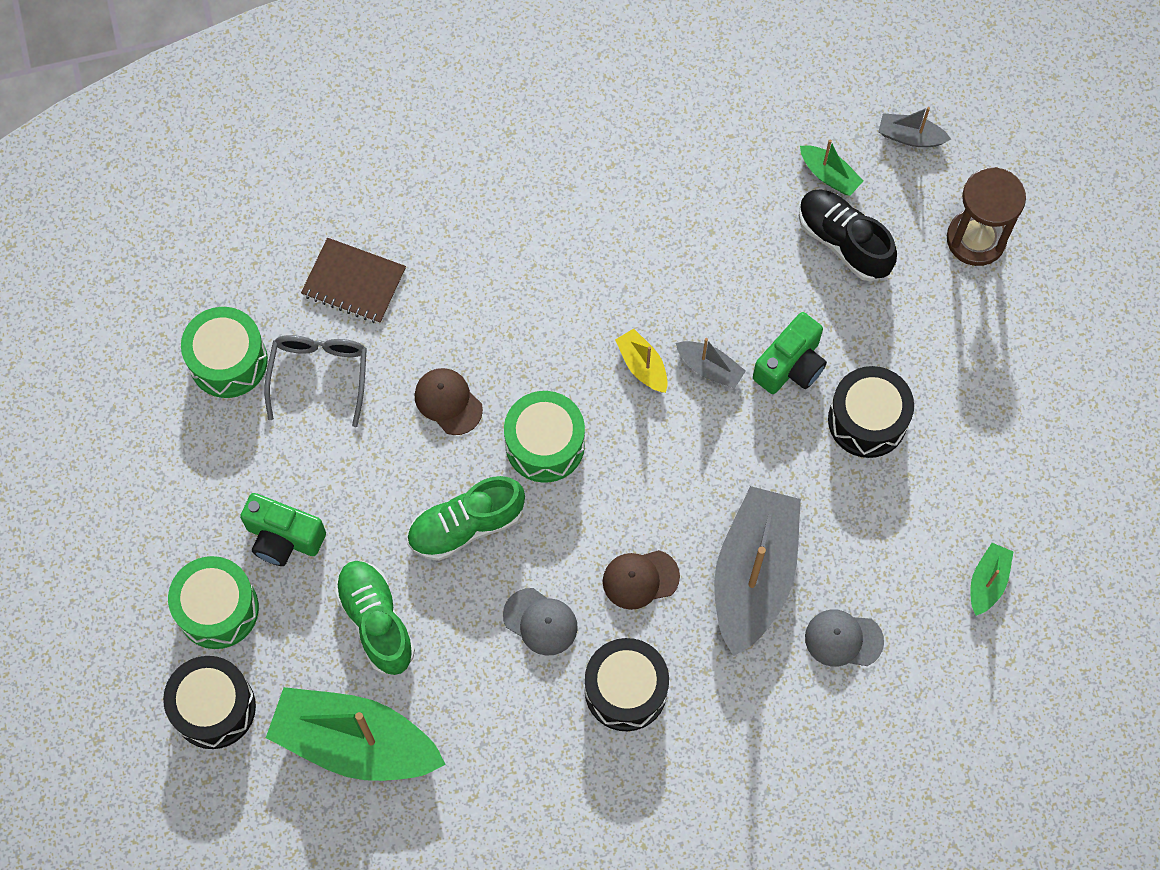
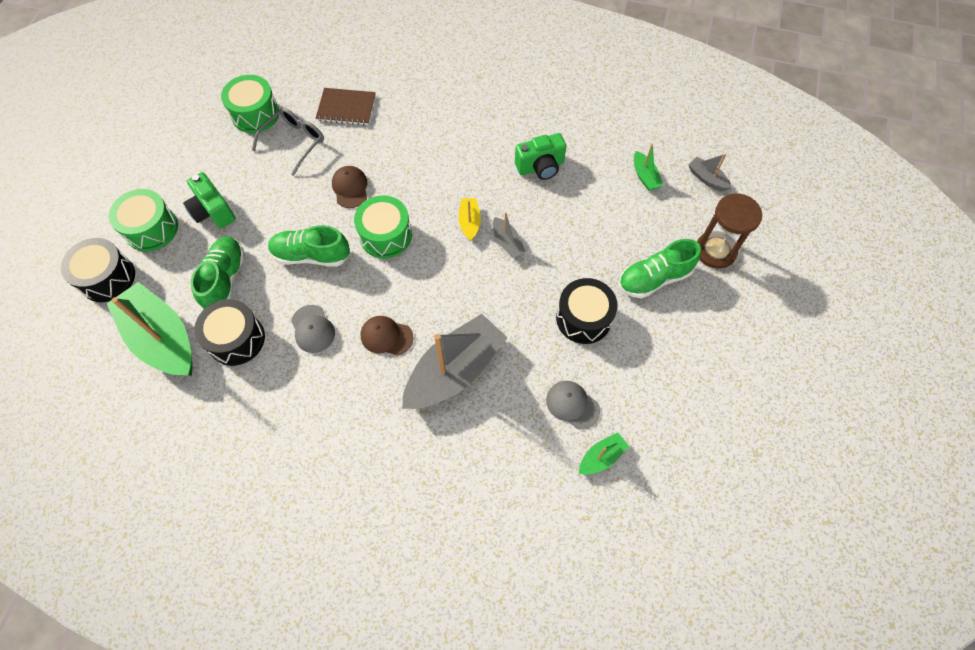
camera: 30 degrees right, 5 degrees down
(354, 282) = (346, 108): brown notebook -> brown notebook turned 45 degrees counterclockwise
(625, 690) = (332, 396): black drum -> black drum (236, 339)
(790, 366) = (556, 265): green camera -> green camera (540, 167)
(843, 242) = (631, 214): black shoe -> none
(843, 639) = (484, 440): grey cap -> grey cap (572, 405)
(922, 319) = (654, 278): none -> green shoe

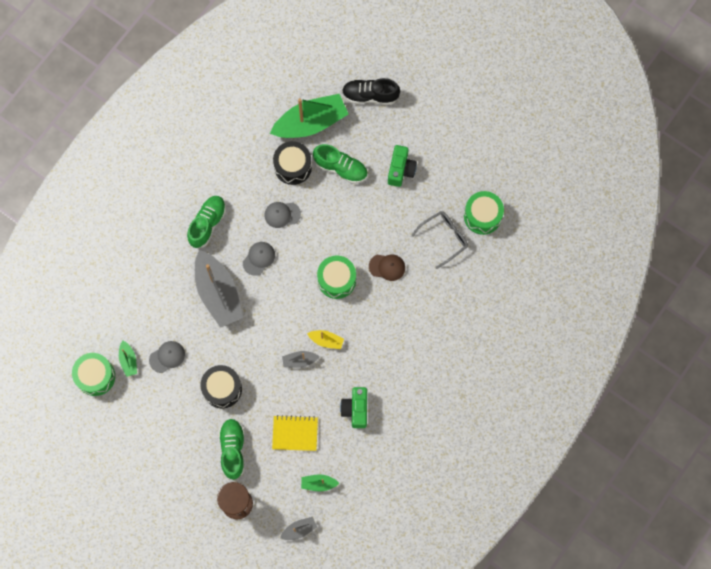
camera: 110 degrees right, 10 degrees up
(107, 278) = (370, 95): black drum -> black shoe
(151, 229) = (400, 128): green drum -> green drum (95, 376)
(213, 211) = (401, 170): green camera -> green camera turned 120 degrees clockwise
(294, 142) = (444, 238): grey glasses -> grey glasses turned 90 degrees counterclockwise
(311, 255) = (339, 227): green shoe -> green shoe (207, 224)
(346, 108) = (465, 284): brown notebook -> none
(386, 336) = (259, 258): brown cap -> grey cap
(599, 218) = (295, 433): none -> yellow notebook

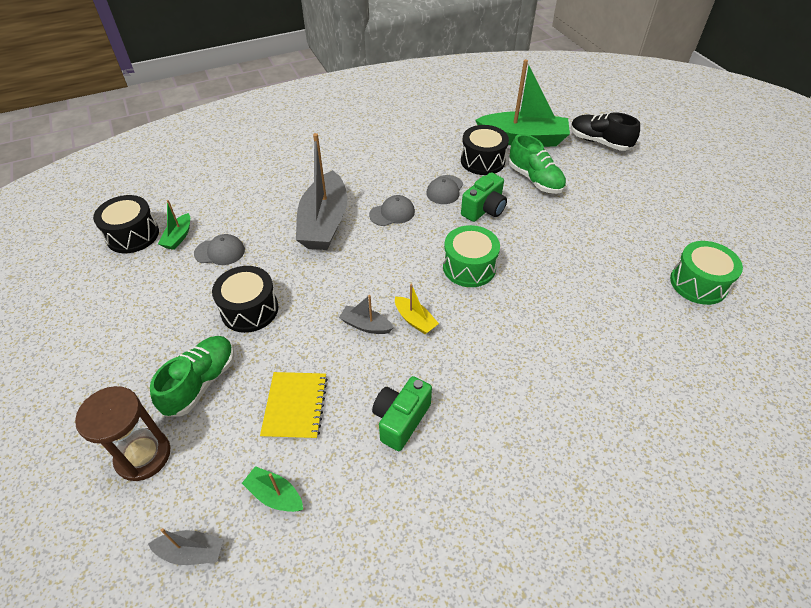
camera: 30 degrees right, 25 degrees down
(95, 376) = (133, 235): green drum -> black drum
(207, 224) = (361, 168): green shoe -> none
(282, 214) = (445, 190): grey cap -> grey cap turned 90 degrees counterclockwise
(295, 433) = (295, 406): yellow notebook -> yellow notebook turned 60 degrees clockwise
(387, 267) = (541, 281): brown cap -> none
(401, 170) = (605, 205): green camera -> green camera (484, 210)
(444, 238) = (634, 284): grey glasses -> none

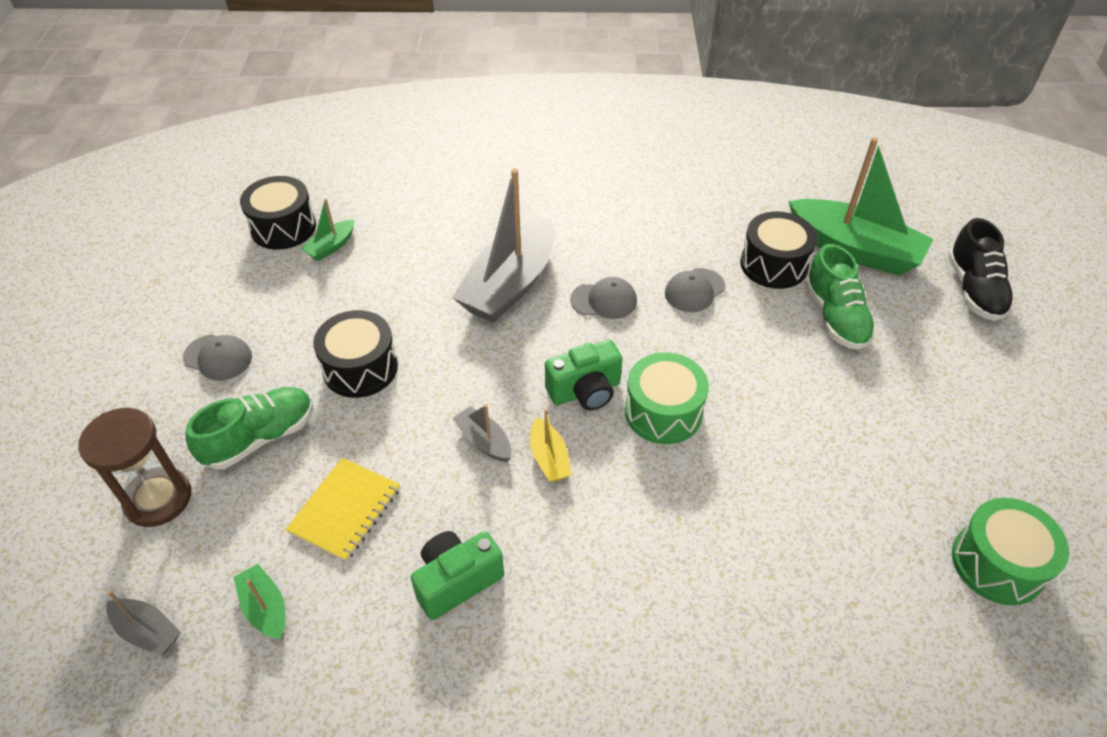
camera: 25 degrees right, 0 degrees up
(220, 252) = (367, 281): grey cap -> grey cap (218, 357)
(484, 210) = (733, 337): green camera -> green camera (585, 391)
(599, 142) = (974, 290): black shoe -> black shoe turned 150 degrees counterclockwise

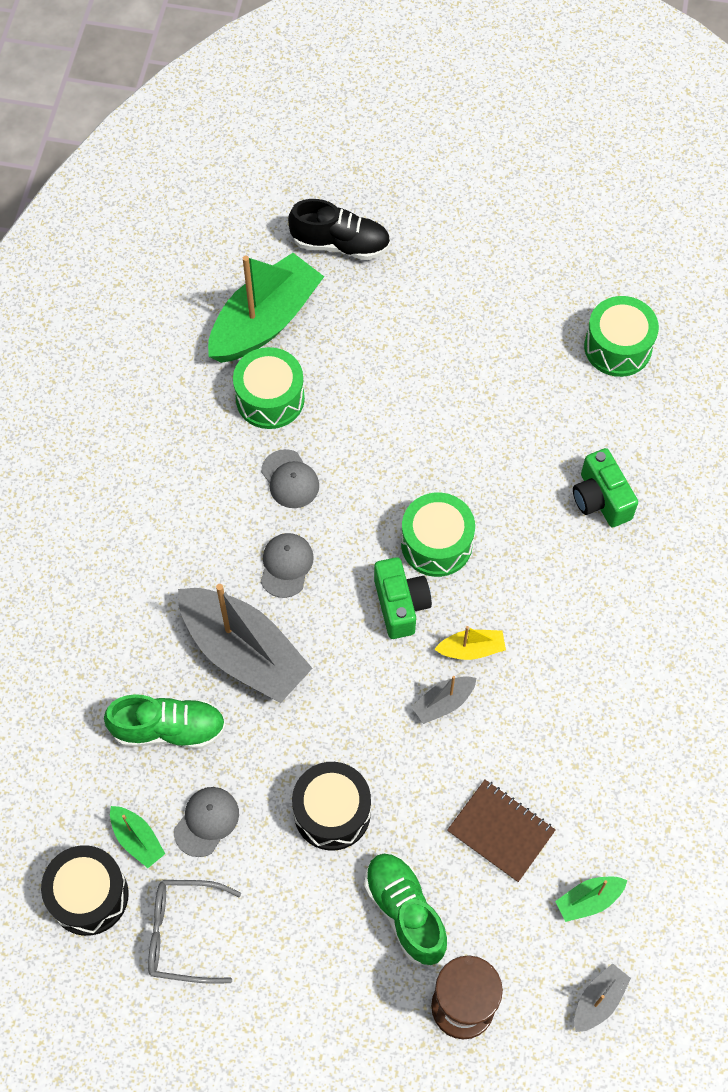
camera: 80 degrees left, 15 degrees up
(218, 357) = (289, 961): grey cap -> grey cap (206, 821)
(248, 286) = (183, 933): none -> grey glasses
(345, 510) = (500, 831): yellow notebook -> brown notebook
(456, 581) = (583, 741): green camera -> green camera (600, 499)
(773, 264) = (270, 398): black drum -> green drum
(835, 317) = (350, 368): green shoe -> green shoe (169, 729)

